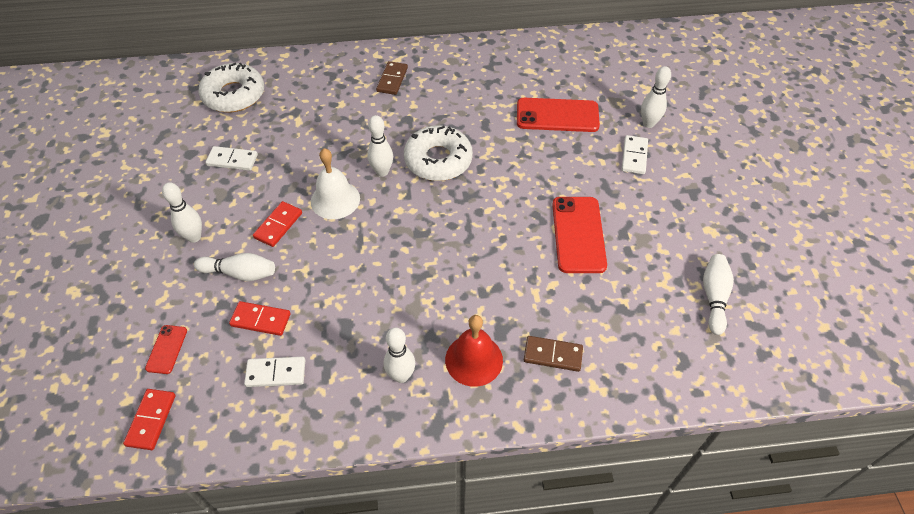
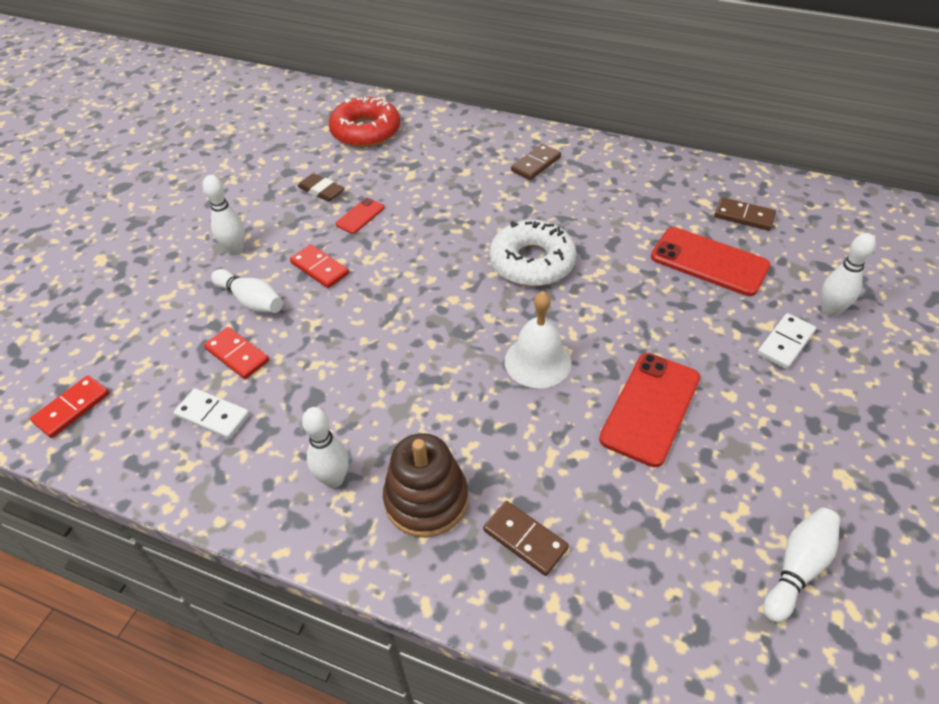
camera: 30 degrees right, 5 degrees down
(166, 349) = (135, 346): red phone -> red phone (360, 216)
(232, 160) = (321, 191): white domino -> brown eraser
(234, 95) = (366, 131): white donut -> red donut
(278, 225) = (320, 268): red domino -> red domino turned 75 degrees clockwise
(335, 200) = (393, 264): white bell -> white bell (537, 361)
(382, 172) = (462, 253): white bowling pin -> none
(474, 359) = (426, 499): red bell -> brown stacking toy
(561, 73) = (744, 216): none -> brown domino

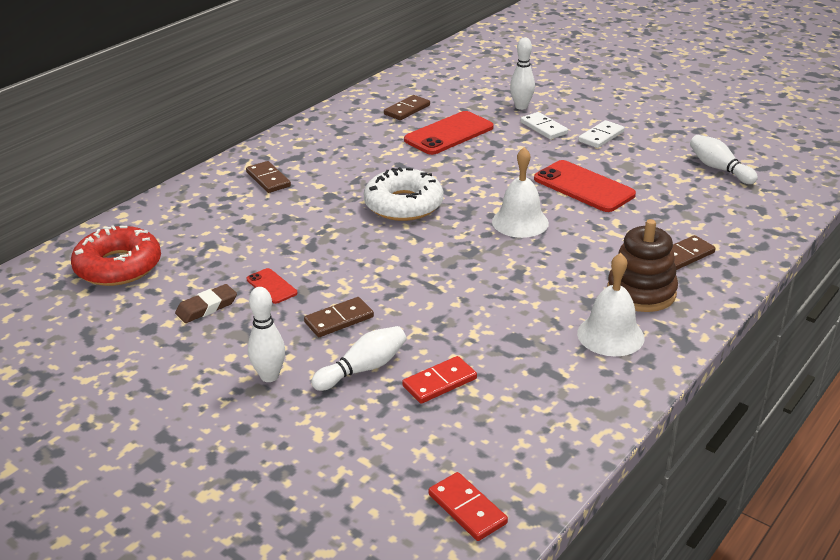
camera: 75 degrees left, 15 degrees down
(213, 415) = (515, 402): white domino -> white domino (601, 136)
(320, 268) = (339, 320): red domino -> brown domino
(334, 479) = (610, 335): white bowling pin -> white bell

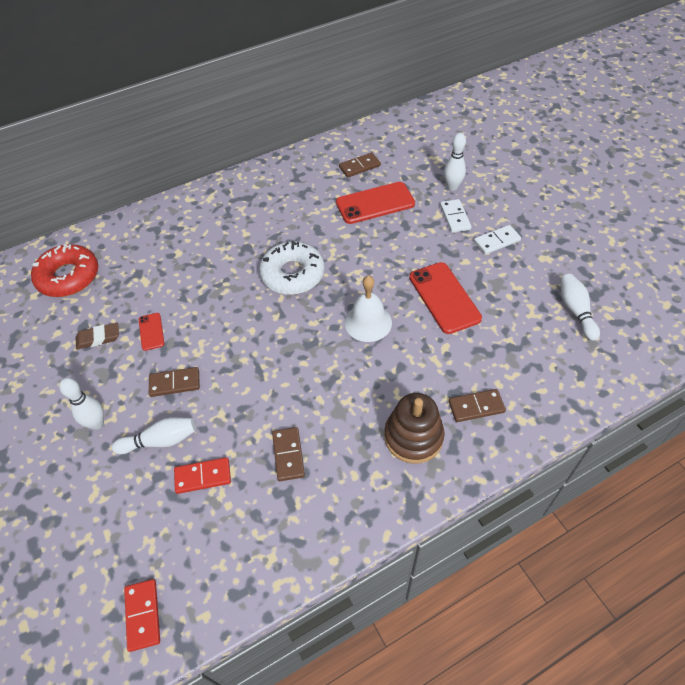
camera: 25 degrees right, 20 degrees up
(268, 179) = (214, 216): brown domino -> brown domino (288, 455)
(610, 335) = (358, 476): white bell -> none

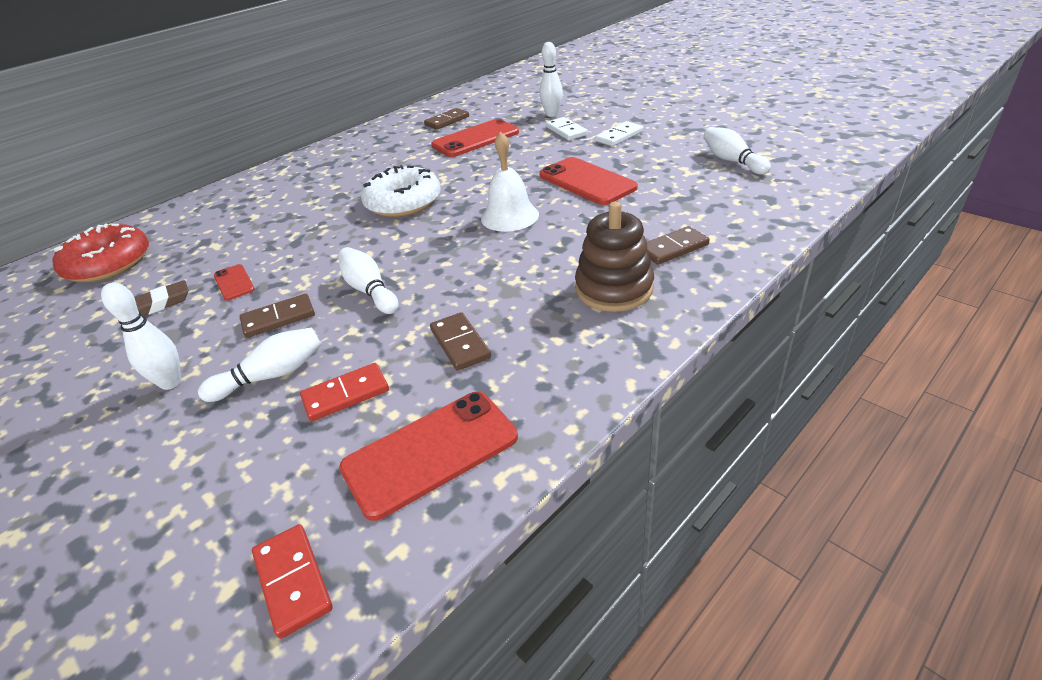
camera: 15 degrees left, 15 degrees down
(242, 375) = (370, 291): none -> white bowling pin
(242, 548) = (430, 452): none -> red phone

